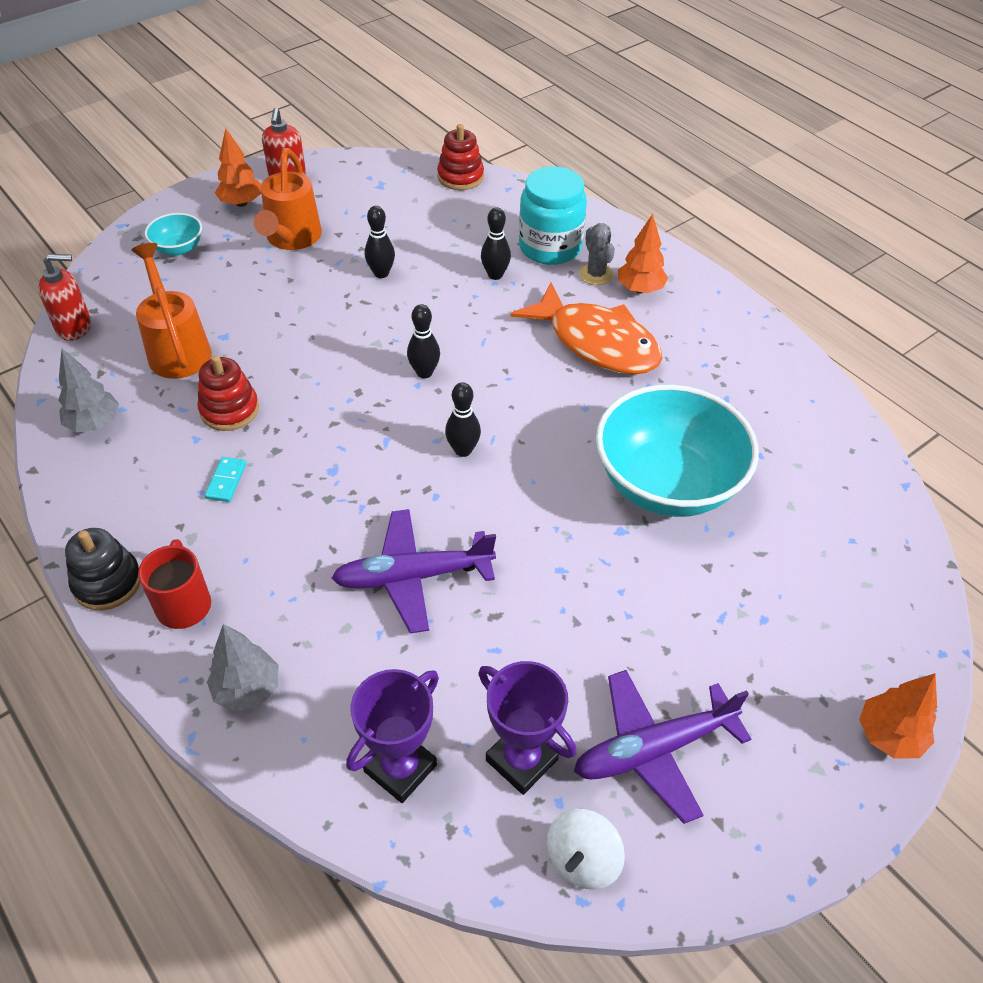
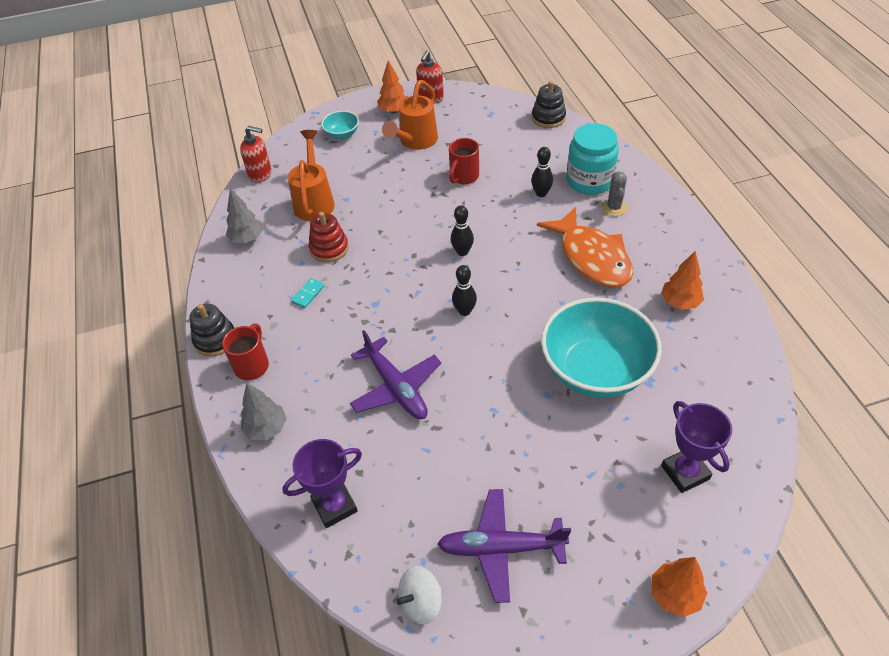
camera: 25 degrees right, 0 degrees up
(381, 273) = (463, 177): black bowling pin -> red mug
(414, 577) = (396, 387): purple plane -> purple plane turned 135 degrees counterclockwise
(460, 177) = (548, 118): red stacking toy -> black stacking toy
(521, 760) = (411, 526): purple trophy -> purple trophy (685, 472)
(640, 289) = (641, 225): orange tree -> orange tree (679, 302)

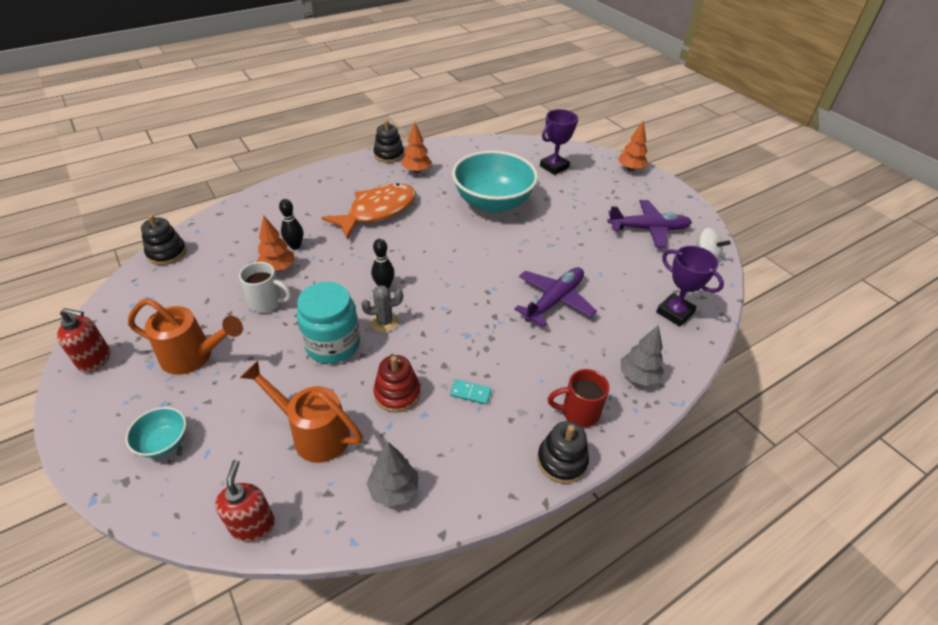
camera: 110 degrees left, 5 degrees down
(314, 201) = (314, 433): orange watering can -> orange watering can turned 45 degrees clockwise
(394, 111) = (116, 394): orange tree -> orange tree (278, 268)
(463, 177) = (267, 302): red mug -> white mug
(464, 311) = (458, 274): black bowling pin -> none
(501, 548) = (648, 229): purple plane -> purple plane turned 75 degrees counterclockwise
(589, 181) = (277, 219): turquoise jar -> turquoise jar (333, 344)
(614, 208) = (314, 204): grey cactus -> grey cactus (384, 322)
(723, 279) = (389, 155): none -> black stacking toy

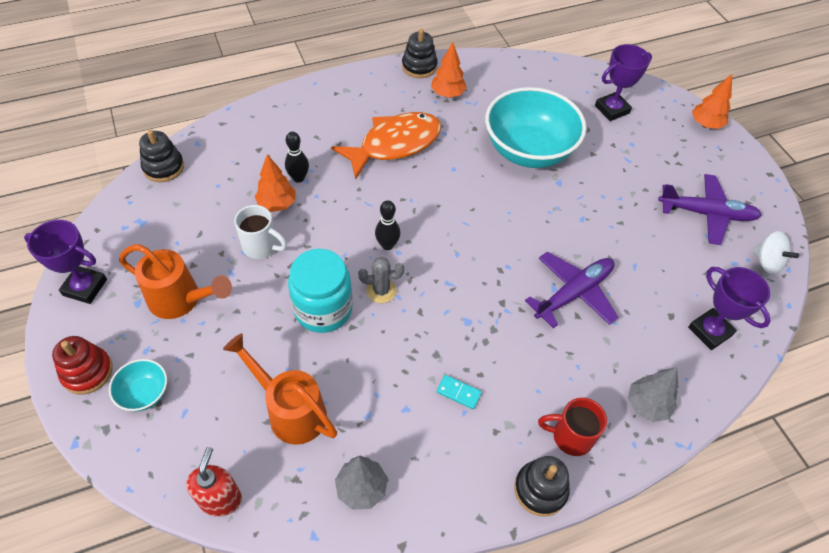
camera: 10 degrees right, 10 degrees up
(95, 360) = (85, 287): red soap dispenser -> purple trophy
(397, 393) = (381, 380): red stacking toy -> red stacking toy (87, 372)

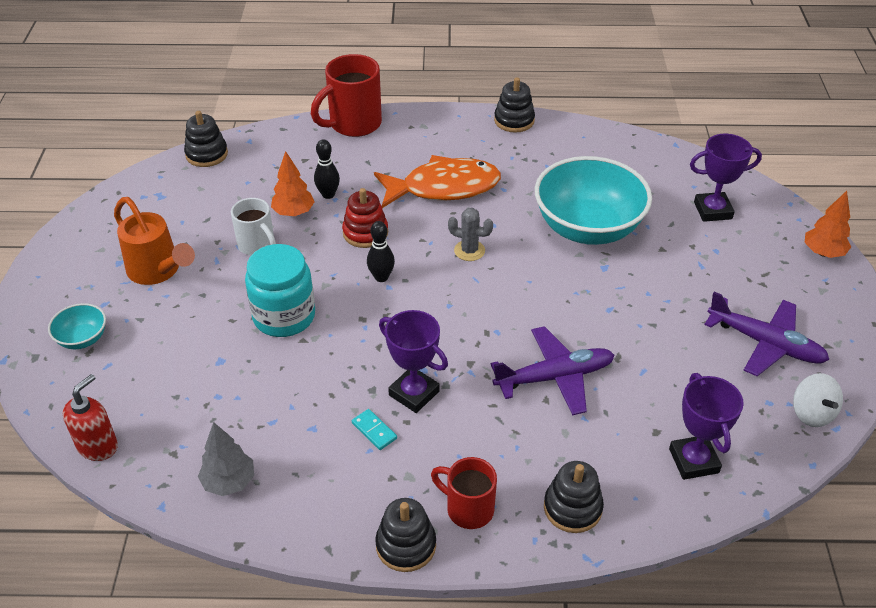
camera: 25 degrees right, 10 degrees down
(85, 287) = (82, 237): purple trophy -> purple trophy (414, 393)
(87, 372) = (45, 306): red stacking toy -> red stacking toy (365, 233)
(284, 103) = (353, 124): none -> red mug
(290, 410) = (202, 394): orange watering can -> none
(381, 290) = (350, 316): grey cactus -> grey cactus (469, 251)
(447, 94) = (529, 153): orange tree -> none
(647, 405) = (572, 508): grey tree -> black stacking toy

